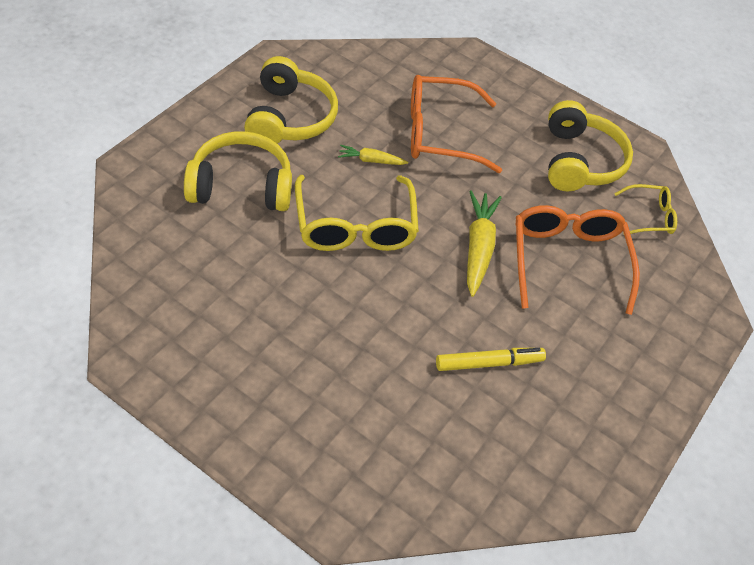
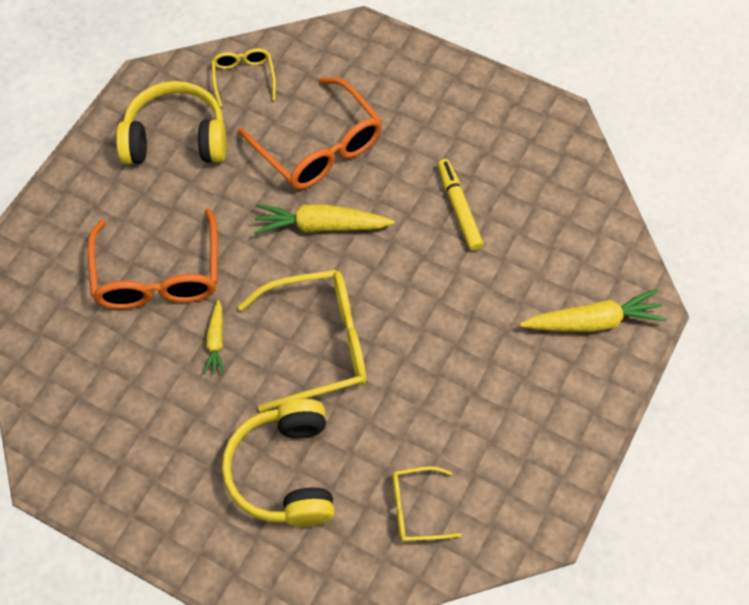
camera: 90 degrees left, 10 degrees up
(180, 267) = (416, 508): none -> yellow glasses
(289, 118) = (160, 441): yellow headphones -> none
(335, 458) = (593, 321): none -> yellow carrot
(567, 260) = (319, 147): orange glasses -> orange glasses turned 120 degrees counterclockwise

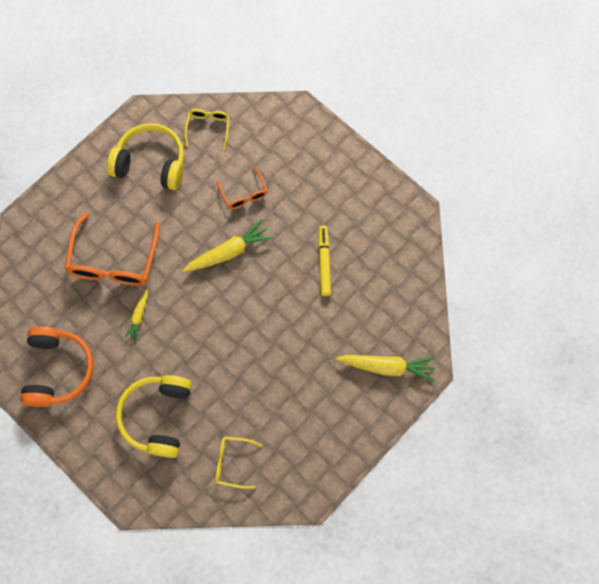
camera: 15 degrees right, 10 degrees up
(115, 444) = (58, 370): none -> orange headphones
(318, 344) = (203, 335): yellow glasses -> none
(319, 147) = (244, 193): orange glasses -> orange glasses, size x0.53
(321, 226) = (229, 252): yellow carrot -> yellow carrot turned 135 degrees clockwise

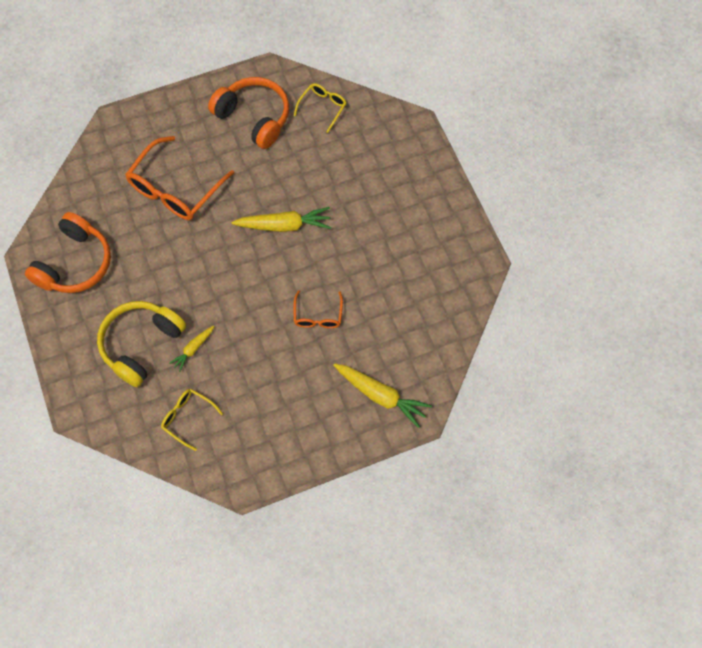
camera: 25 degrees right, 5 degrees down
(139, 316) = (171, 248): yellow carrot -> yellow carrot (193, 349)
(151, 163) = (254, 117): yellow headphones -> orange headphones
(244, 193) = (326, 179): orange glasses -> orange glasses (318, 316)
(324, 262) = (369, 272): yellow marker -> none

